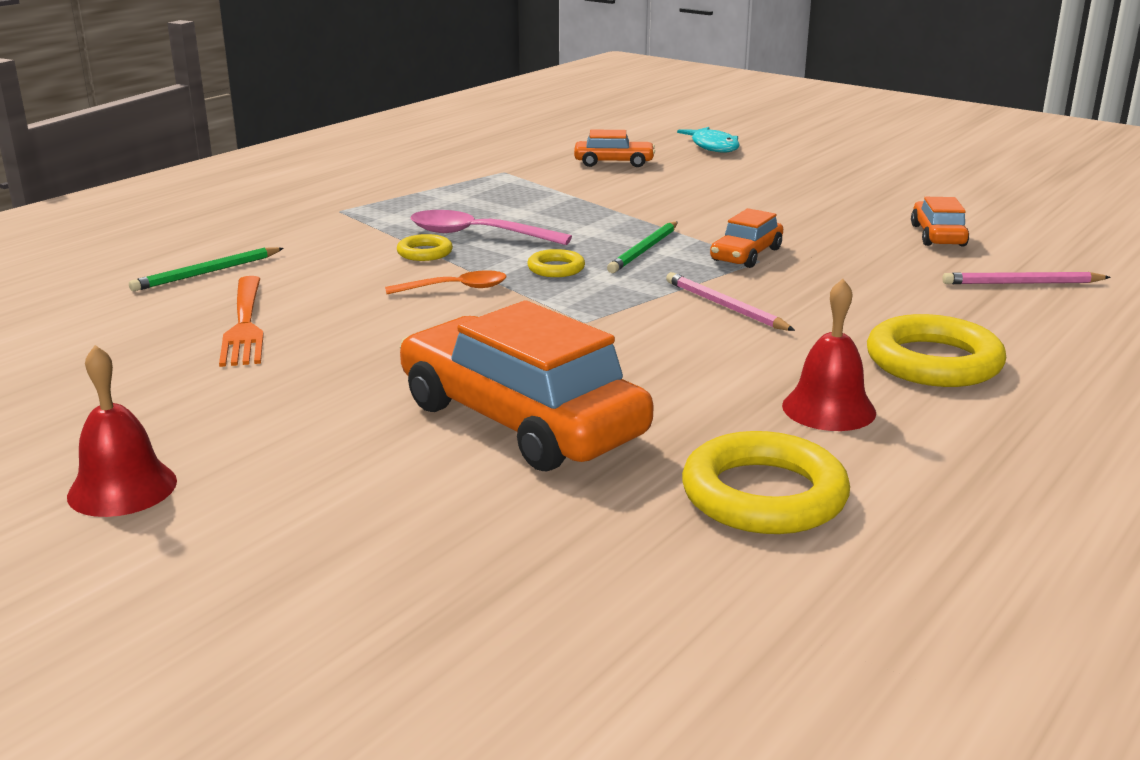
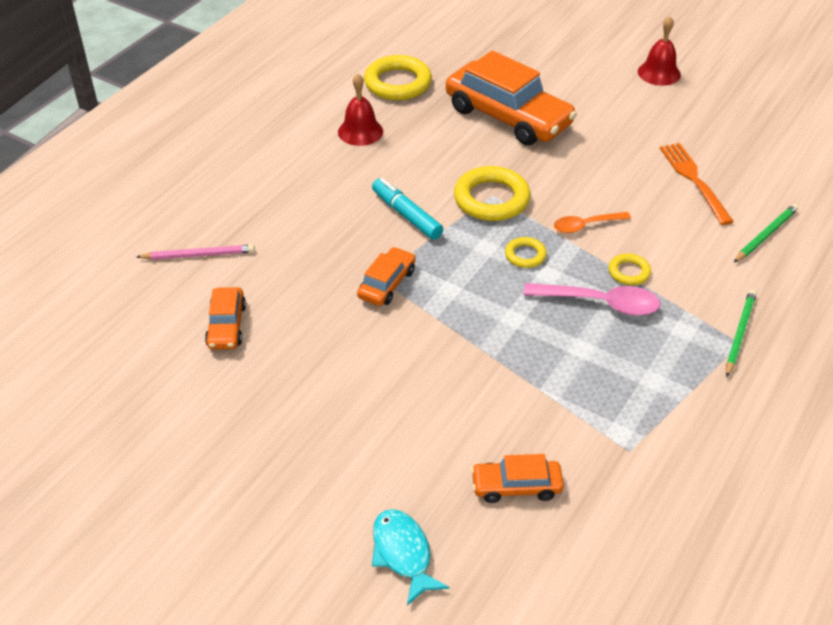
camera: 175 degrees right, 20 degrees up
(644, 250) = (464, 286): green pencil -> green pencil (739, 333)
(725, 306) = (406, 215): pink pencil -> turquoise marker
(933, 362) = (294, 169): yellow ring -> yellow ring (491, 199)

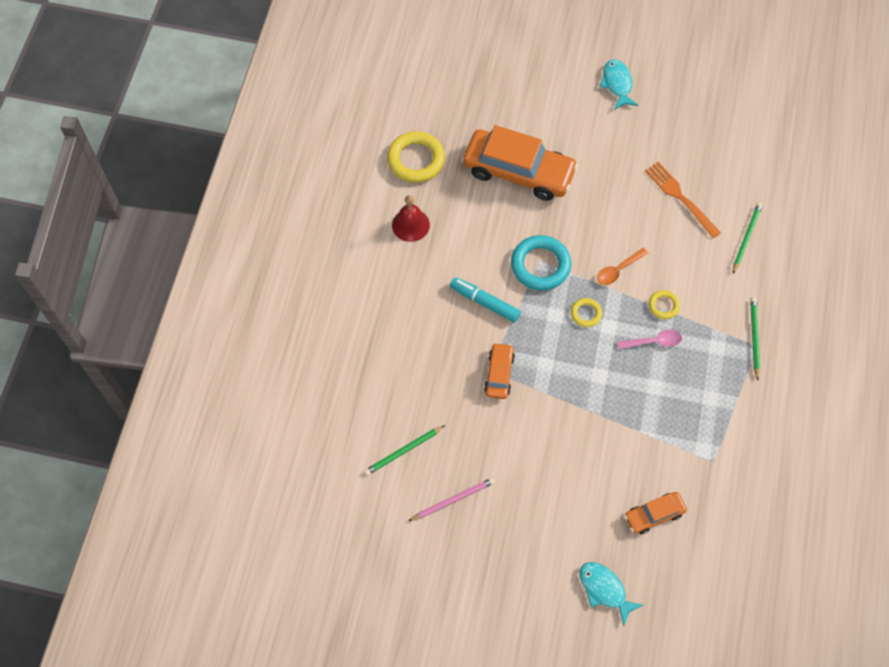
camera: 20 degrees left, 20 degrees up
(198, 255) = (349, 393): pink pencil -> pink pencil (453, 500)
(226, 326) = (403, 451): orange car -> green pencil
(491, 199) = (540, 265): yellow ring -> turquoise ring
(600, 303) = (653, 341): pink spoon -> pink spoon, size x0.65
(659, 73) = (617, 84): red bell -> turquoise fish

